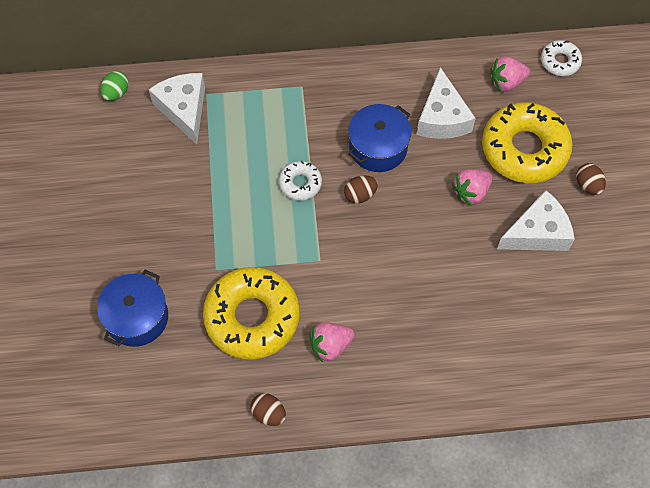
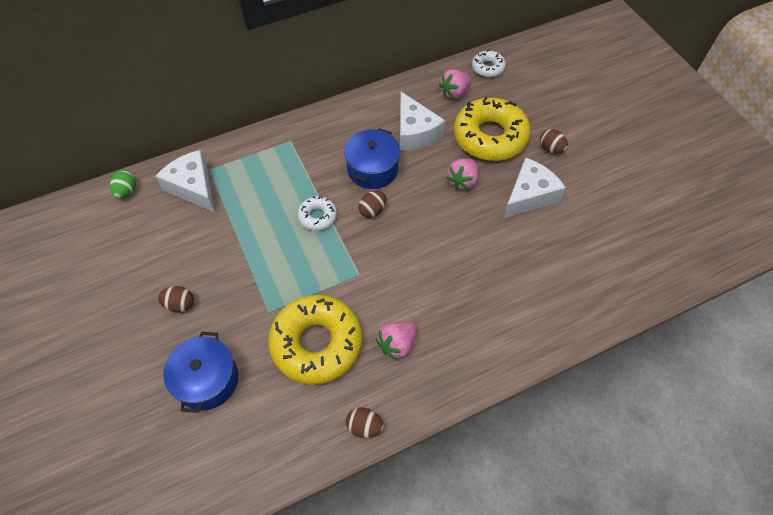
camera: 20 degrees left, 5 degrees down
(133, 233) = (180, 304): none -> brown egg

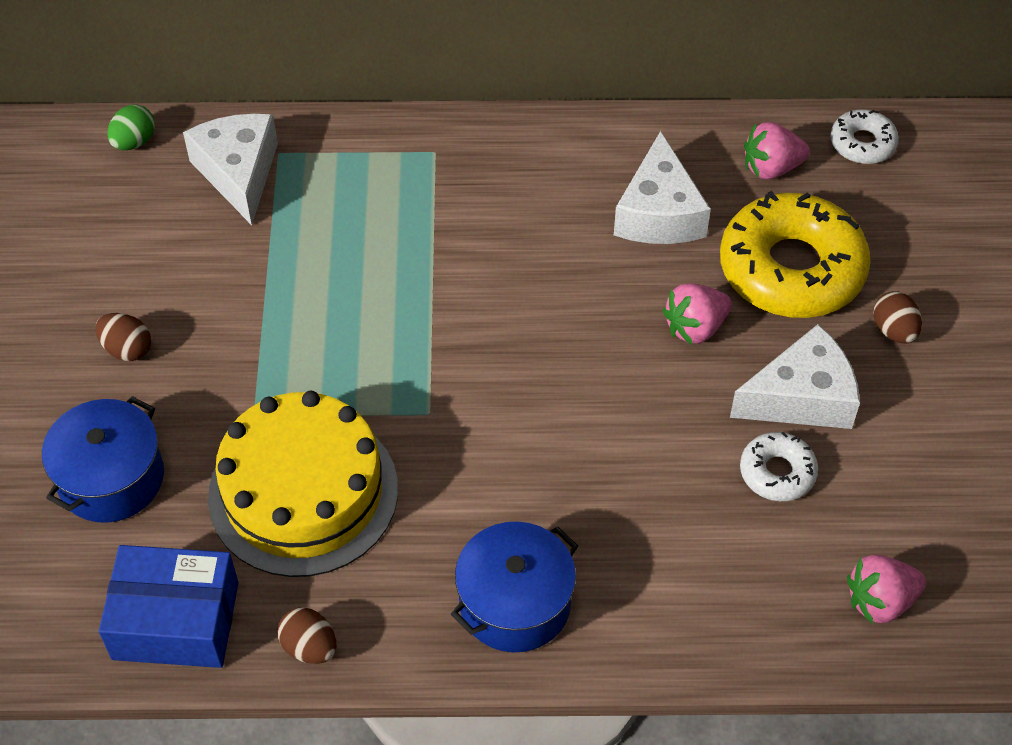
camera: 25 degrees right, 5 degrees down
(285, 445) = (175, 621): none -> blue box
(317, 216) = (412, 294): white donut -> white donut (777, 472)
(317, 343) = (303, 492): yellow donut -> yellow cake
(372, 169) = (548, 250): blue pot -> blue pot (515, 603)
(372, 210) = (509, 319): brown egg -> none
(397, 344) = (429, 547): pink strawberry -> pink strawberry (880, 601)

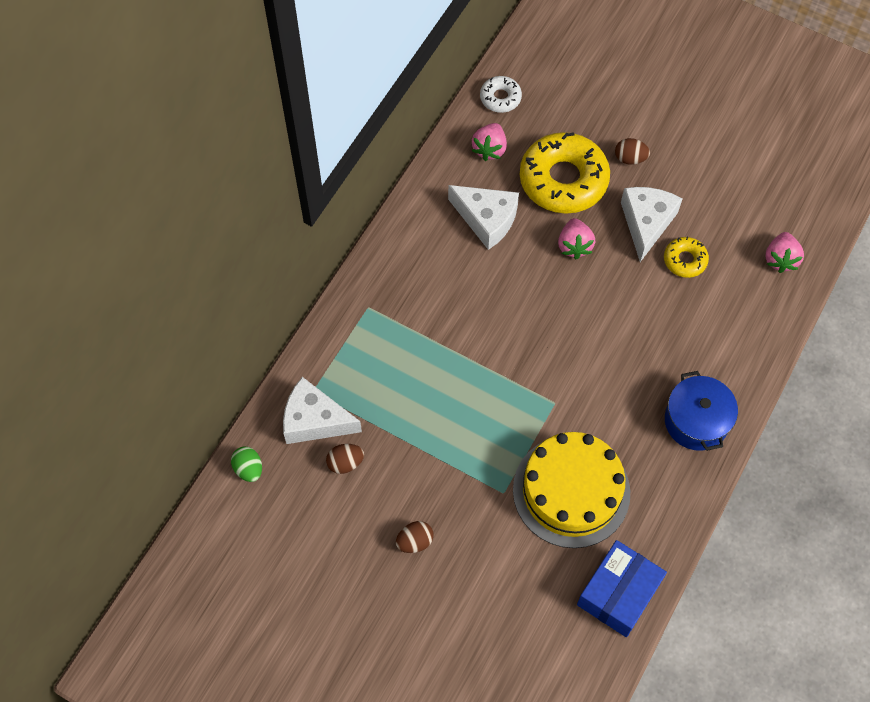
camera: 60 degrees left, 10 degrees up
(111, 478) = (504, 588): blue pot -> none
(309, 647) = (670, 532): brown egg -> brown egg (345, 463)
(777, 472) = (685, 260): white donut -> yellow donut

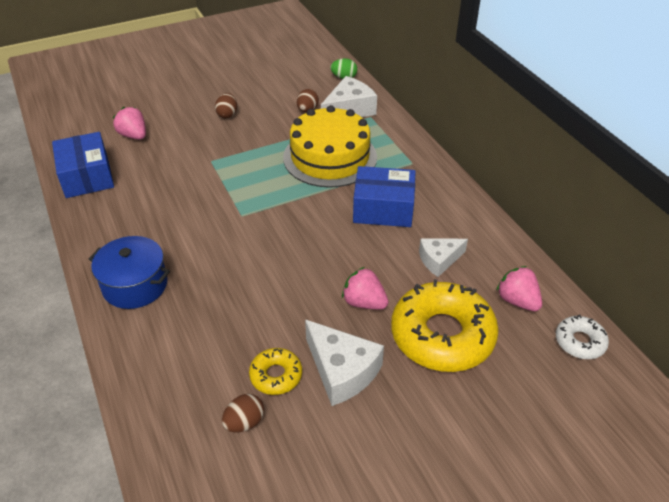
camera: 125 degrees right, 20 degrees down
(455, 294) = (383, 209): none -> blue box
(486, 219) = (439, 260): white cheese -> white cheese, size x0.65
(571, 491) = (173, 190): yellow cake -> yellow cake (330, 157)
(630, 159) = (429, 407): brown egg -> brown egg (244, 422)
(780, 259) = (198, 463): pink strawberry -> pink strawberry (134, 136)

